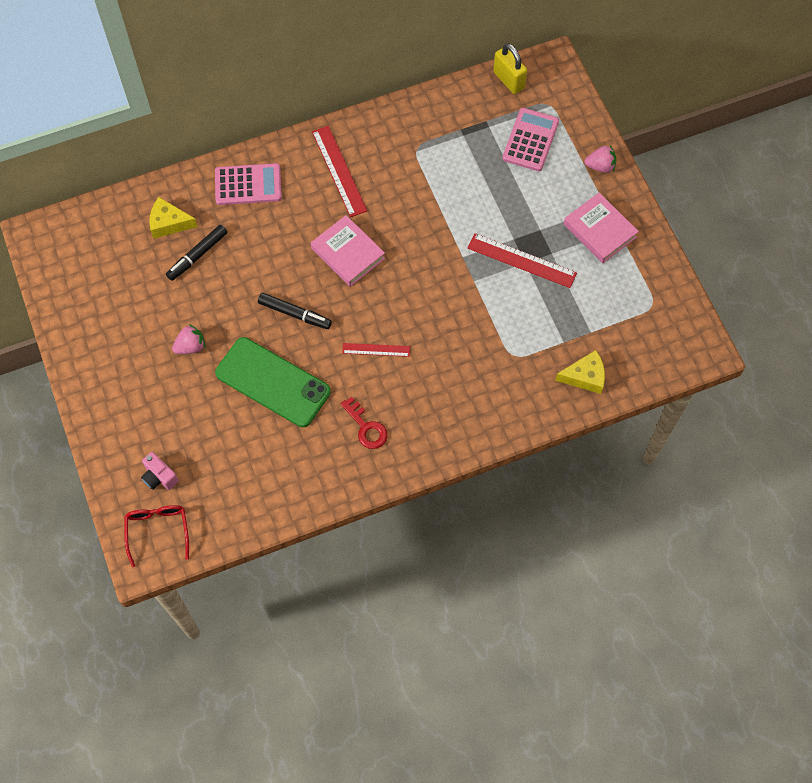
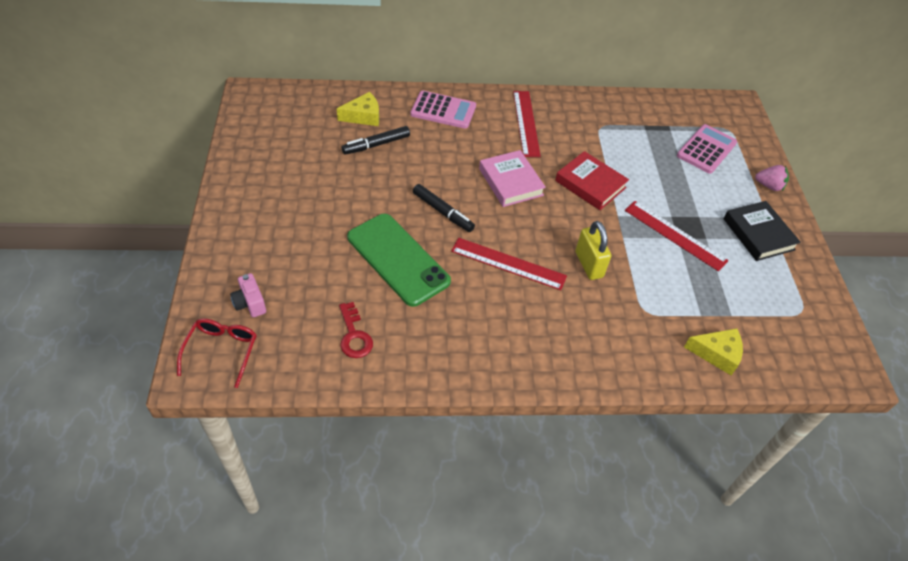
camera: 15 degrees right, 15 degrees down
(169, 223) = (363, 116): yellow cheese -> yellow cheese turned 135 degrees clockwise
(190, 346) = (336, 208): pink strawberry -> none
(366, 427) = (473, 327): red key -> red key (354, 336)
(376, 349) = (508, 263): red ruler -> red ruler, size x1.69
(426, 228) = (590, 184): none -> red book
(508, 80) = (697, 105): yellow padlock -> yellow padlock (589, 264)
(600, 230) = (758, 234): pink book -> black book

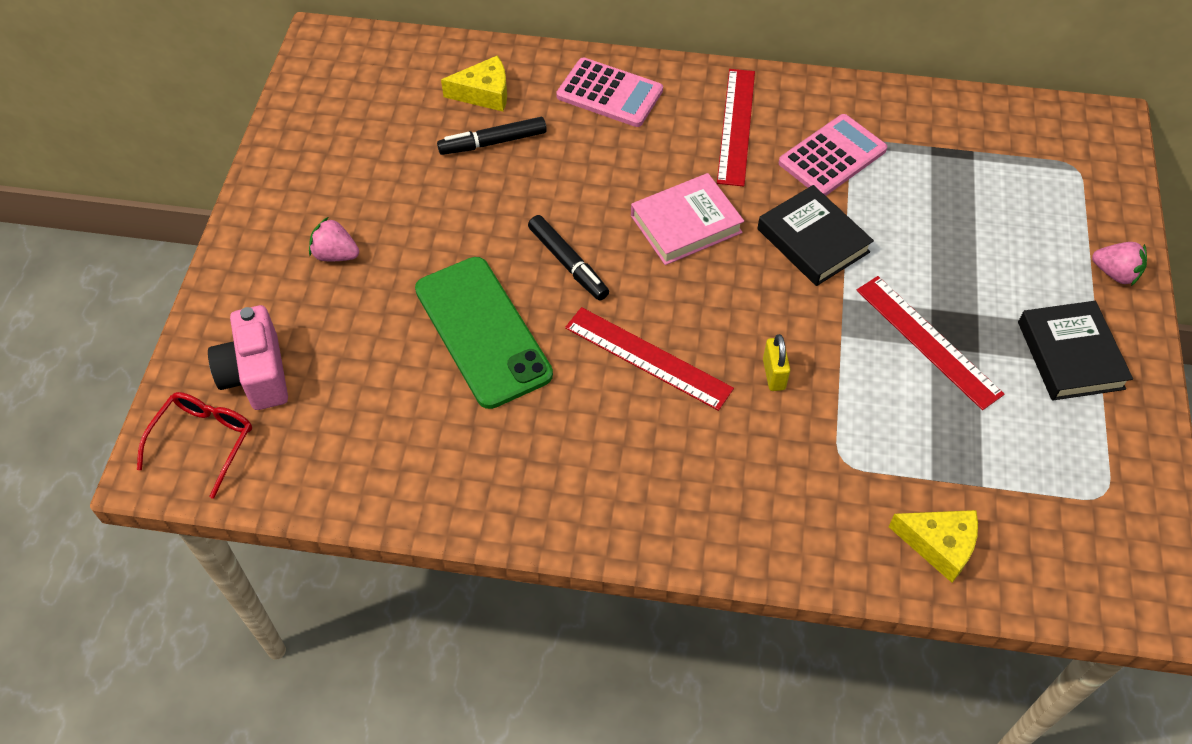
camera: 15 degrees right, 5 degrees up
(250, 303) = (256, 375): pink camera -> pink camera, size x1.61
(288, 222) = (335, 254): none -> pink strawberry
(354, 336) = (392, 443): red key -> none
(511, 182) = (686, 224): pink book -> pink book turned 75 degrees clockwise
(589, 264) = (774, 374): yellow padlock -> yellow padlock, size x0.66
(590, 184) = (813, 240): red book -> black book
(706, 149) = (1025, 199): pink calculator -> pink calculator (832, 156)

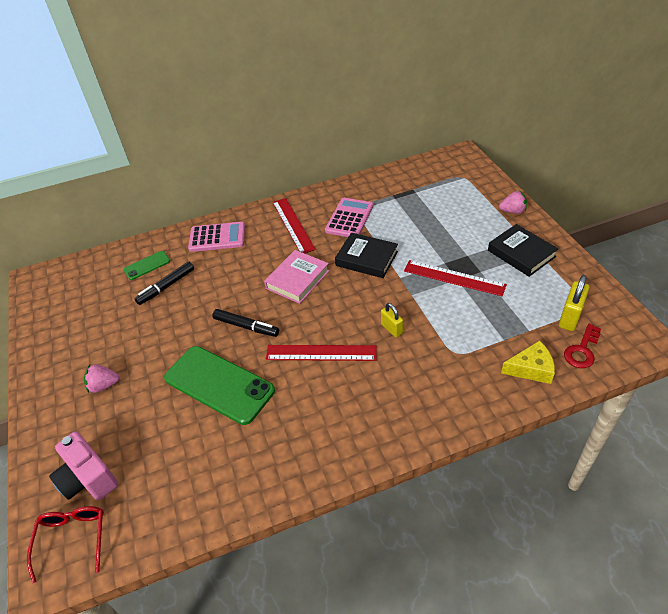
camera: 25 degrees left, 10 degrees down
(484, 93) = (147, 265): yellow cheese -> green phone
(1041, 560) = (582, 350): none -> red key
(1065, 500) = (570, 317): none -> yellow padlock

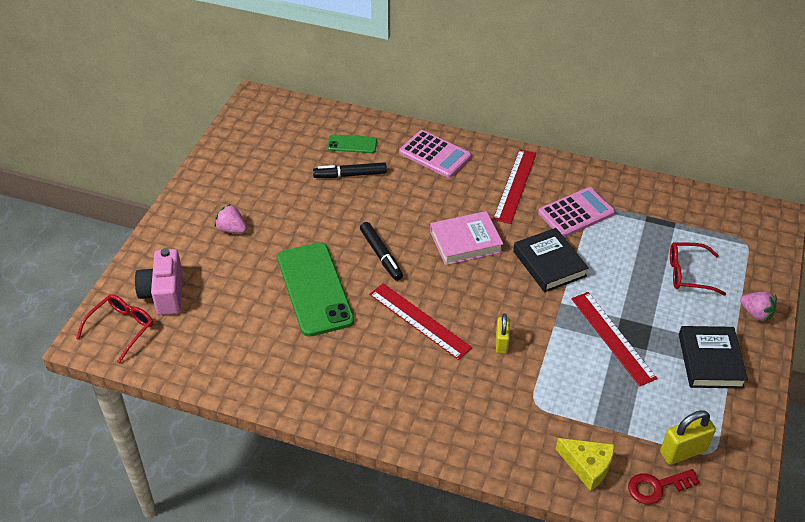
camera: 35 degrees right, 0 degrees up
(452, 213) = (688, 274): none -> red glasses

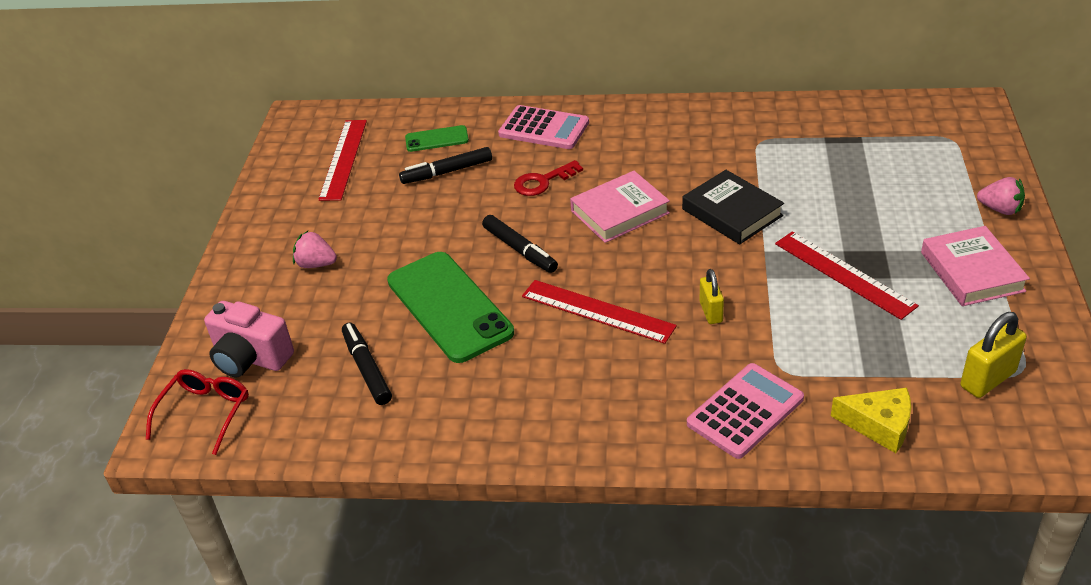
camera: 10 degrees left, 5 degrees down
(164, 294) = (251, 358): pink camera -> pink camera turned 45 degrees counterclockwise
(241, 324) = (367, 369): none -> black marker
(515, 185) = (655, 140): red ruler -> red ruler (343, 159)
(576, 213) = (740, 152): pink calculator -> pink calculator (745, 411)
(656, 487) = (975, 427): red key -> red key (542, 182)
(688, 274) = (901, 186): red glasses -> none
(710, 361) = (972, 272): black book -> pink book

